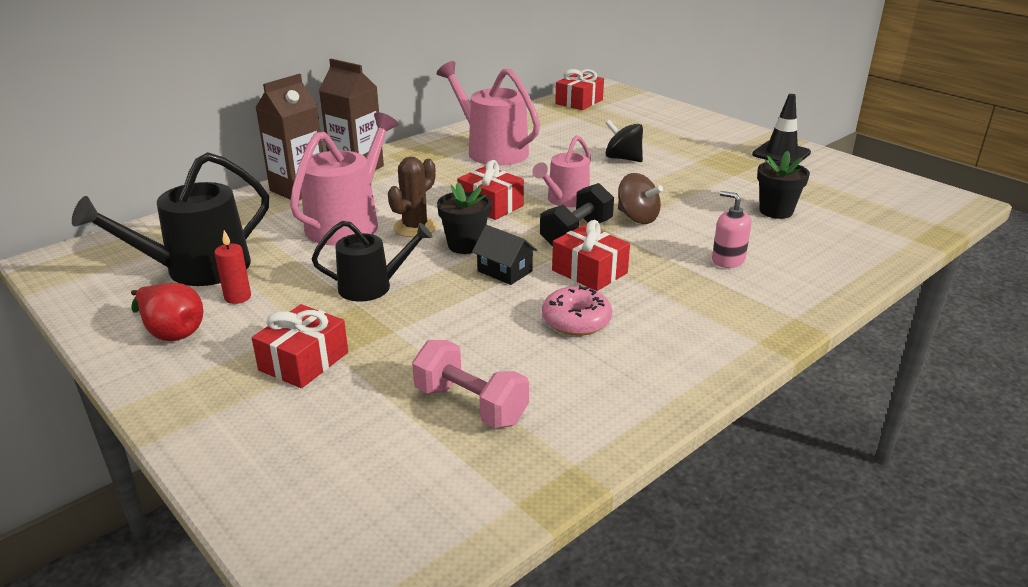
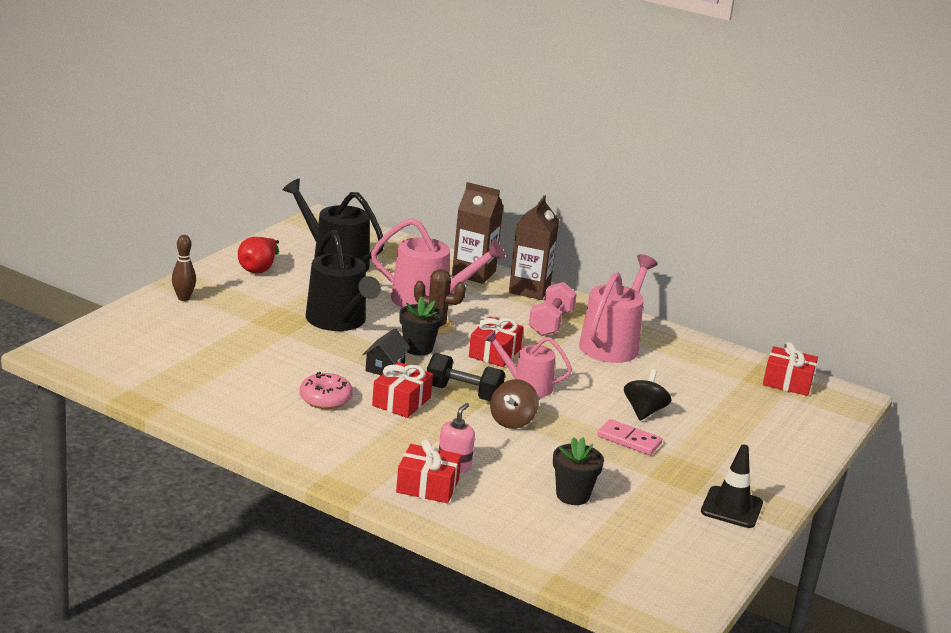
camera: 70 degrees right, 5 degrees down
(222, 415) = (183, 298): none -> brown bowling pin
(238, 297) = (306, 280): red candle -> none
(304, 361) = (242, 312): red gift -> red gift (427, 486)
(372, 287) = (339, 321): black watering can -> black watering can, size x1.59
(470, 405) = (213, 368): pink dumbbell -> pink dumbbell (550, 323)
(674, 172) = (629, 440): none -> pink domino

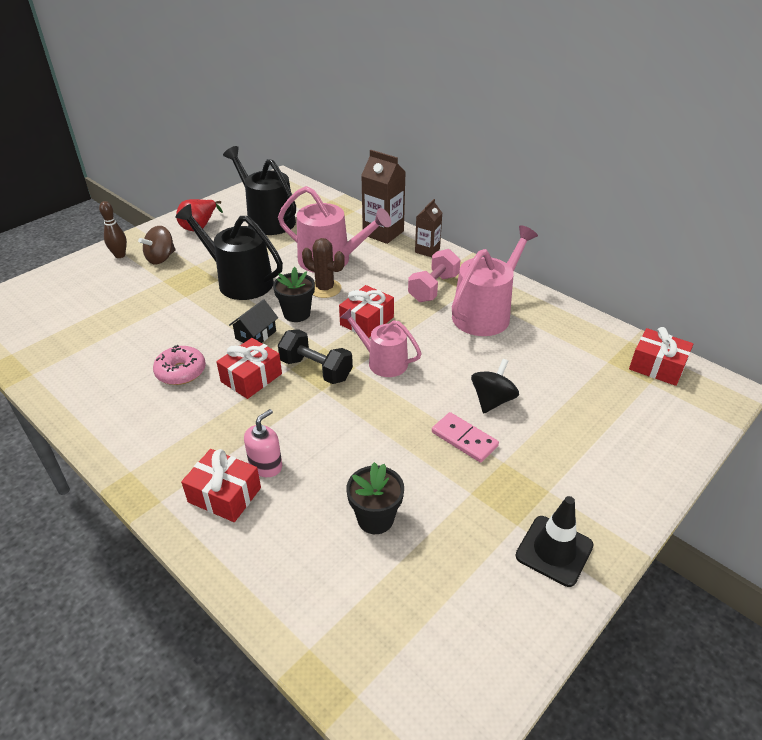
camera: 15 degrees right, 15 degrees up
(339, 321) = (239, 281): black watering can -> black watering can turned 135 degrees clockwise
(512, 421) = (350, 407): brown spinning top -> brown spinning top (161, 258)
(529, 289) = (427, 250): brown carton -> brown carton, size x0.61

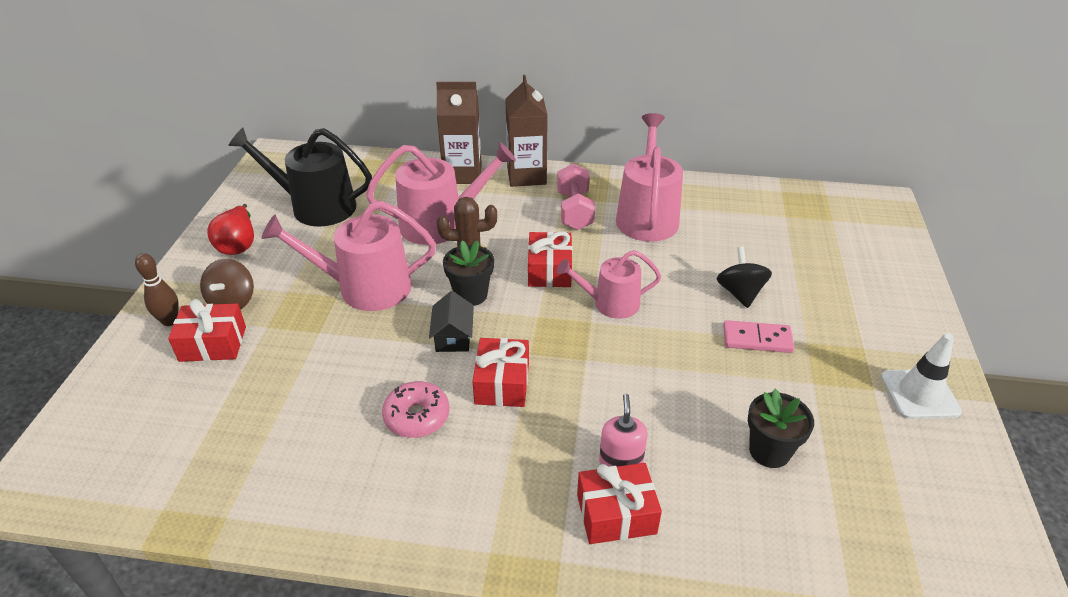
camera: 35 degrees left, 0 degrees up
(239, 281) = (365, 288): black watering can -> pink watering can
(316, 370) = (557, 342): black dumbbell -> none
(427, 250) = (526, 176): brown carton -> brown carton, size x1.64
(554, 550) = (919, 394): black traffic cone -> white traffic cone
(657, 366) = (823, 204): red gift -> red gift (213, 344)

